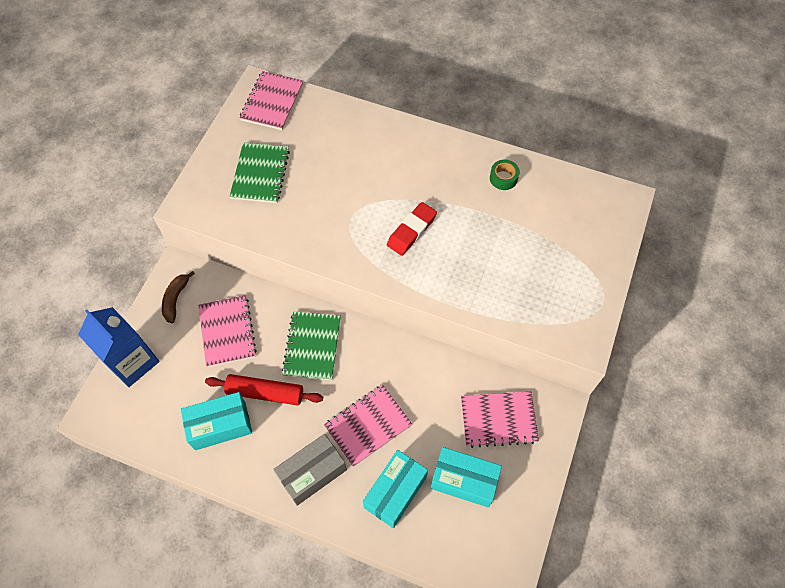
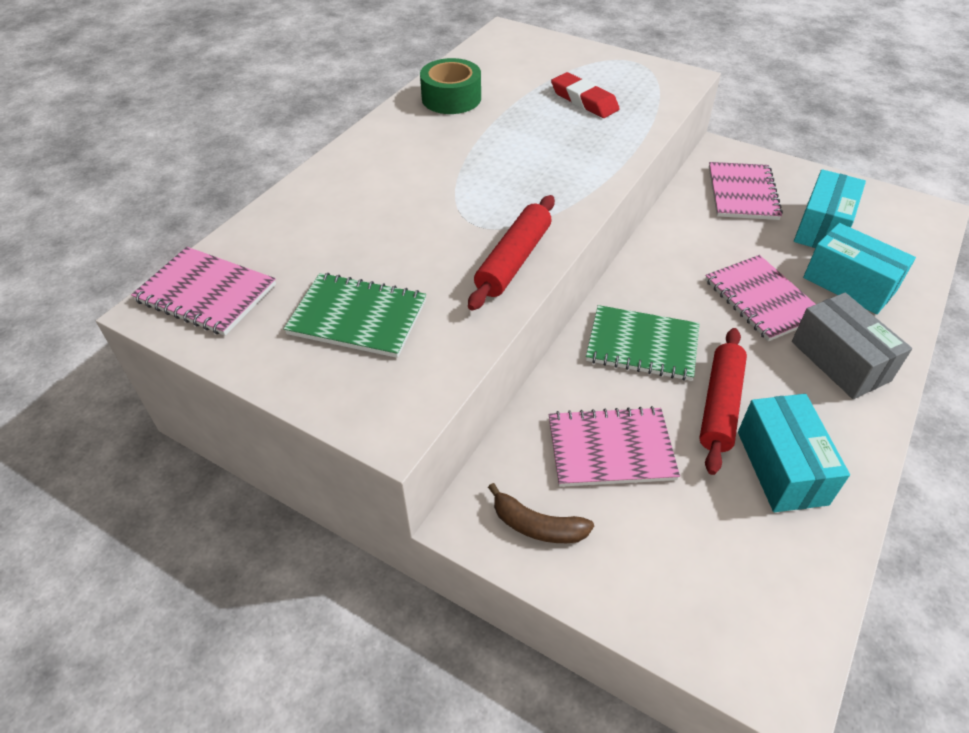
camera: 80 degrees left, 15 degrees down
(132, 362) = (665, 605): blue carton -> none
(318, 243) = (514, 260): none -> red rolling pin
(411, 231) = (513, 174): red eraser -> red eraser (584, 100)
(503, 178) = (451, 98): green tape -> green tape, size x1.65

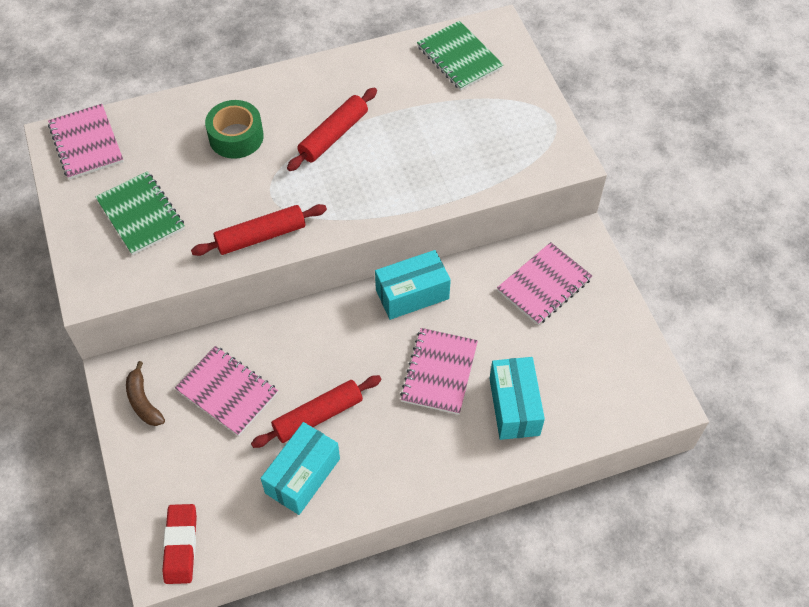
camera: 40 degrees right, 10 degrees up
(451, 98) = (378, 74): green tape -> green tape (236, 137)
(472, 154) = (333, 135): none -> red rolling pin
(584, 100) = (465, 135): red eraser -> red eraser (181, 545)
(642, 345) = (323, 345): green notebook -> green notebook (459, 57)
(822, 227) = (561, 353): turquoise box -> turquoise box (412, 294)
(840, 361) = (428, 448): grey box -> none

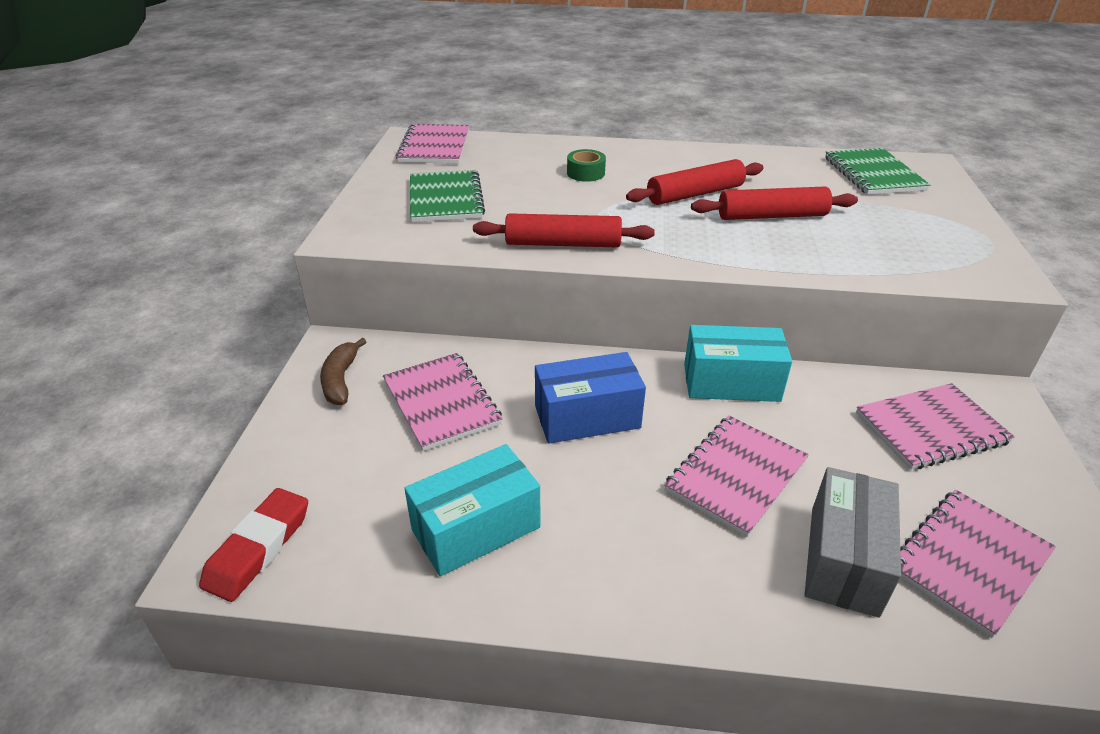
camera: 25 degrees right, 20 degrees down
(236, 137) = (585, 173): green tape -> green tape, size x0.61
(318, 416) = (538, 467): red rolling pin -> red rolling pin (772, 216)
(330, 363) = (587, 417): none -> blue box
(514, 406) = (843, 559): turquoise box -> grey box
(579, 379) = (969, 561): none -> pink notebook

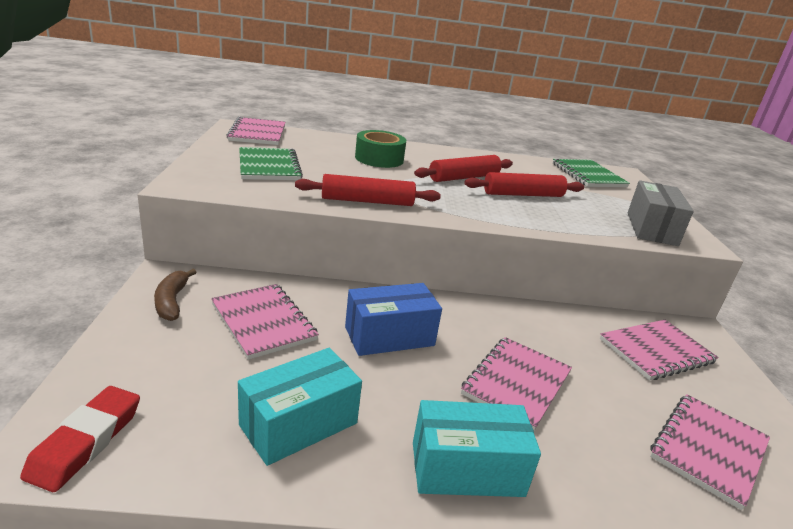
camera: 10 degrees left, 10 degrees down
(585, 173) = (379, 159): green tape -> green tape, size x1.65
(731, 382) = (501, 314): turquoise box -> turquoise box (467, 469)
(843, 559) = (613, 449): grey box -> grey box (651, 229)

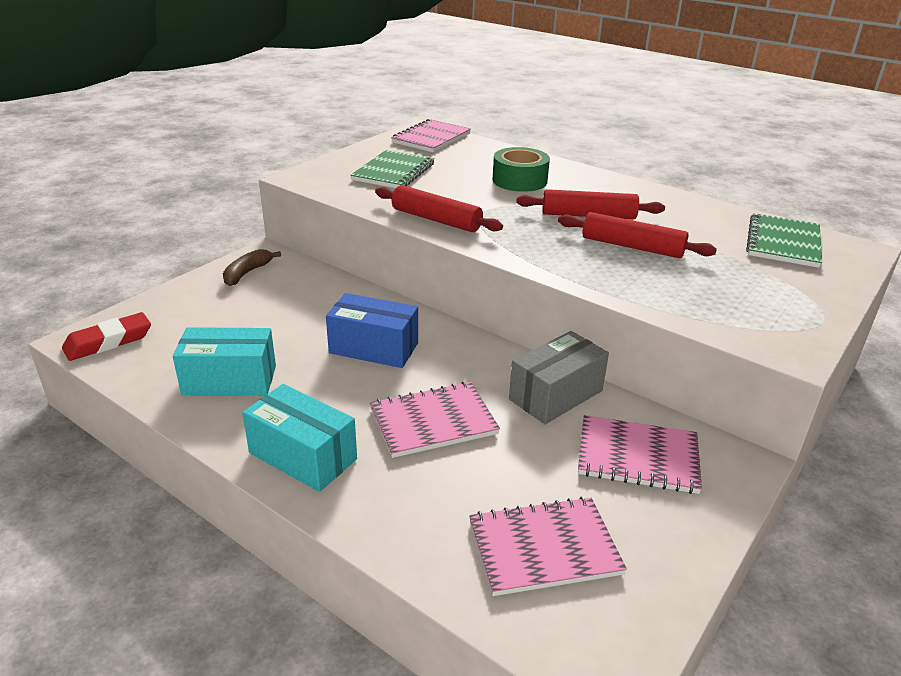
camera: 40 degrees right, 5 degrees up
(263, 322) = (291, 306): pink notebook -> none
(651, 229) = (747, 319): grey box -> grey box (556, 395)

